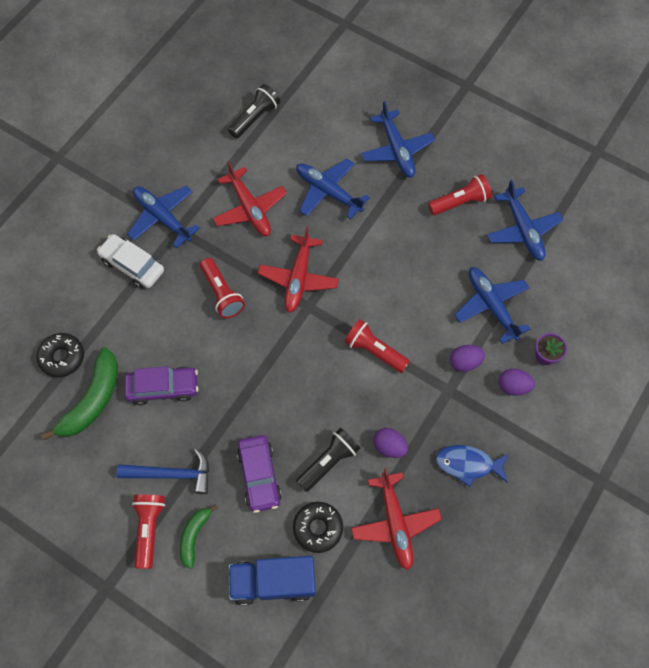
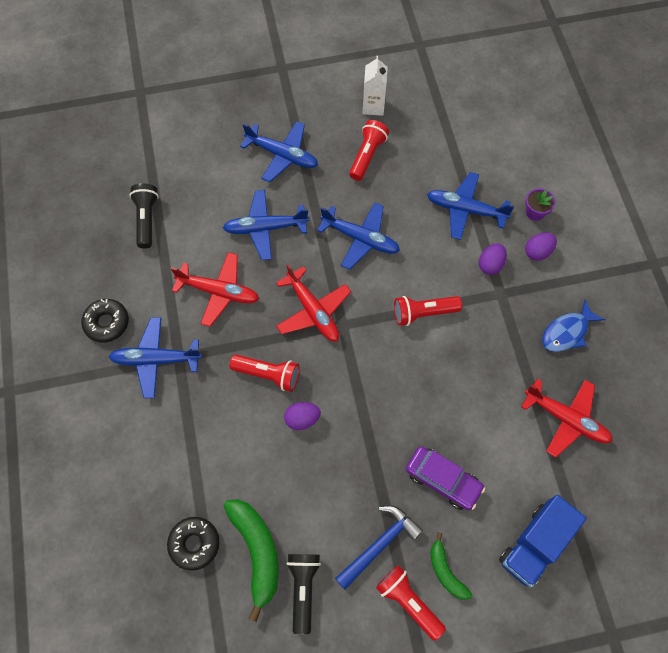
camera: 45 degrees left, 0 degrees up
(132, 265) = (172, 418): white car -> none
(163, 388) = (301, 488): purple car -> none
(318, 528) = (522, 475): black donut -> black donut (107, 323)
(328, 462) = (478, 422): black flashlight -> black flashlight (303, 589)
(389, 446) = (505, 370): purple egg -> purple egg (302, 419)
(505, 169) = (373, 106): none -> white carton
(522, 230) = (429, 139): blue plane -> blue plane (360, 239)

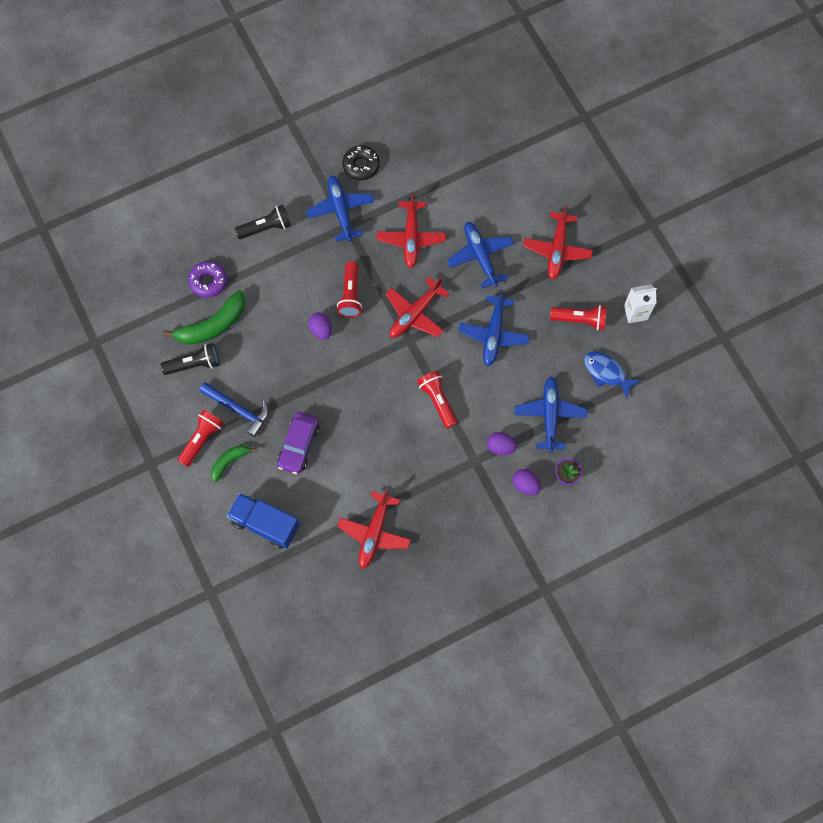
camera: 75 degrees right, 5 degrees up
(147, 219) = (460, 163): black flashlight -> black flashlight (266, 228)
(194, 544) = (208, 281): black donut -> purple donut
(282, 155) = (557, 250): blue plane -> red plane
(567, 332) = (454, 522): blue fish -> blue fish (606, 372)

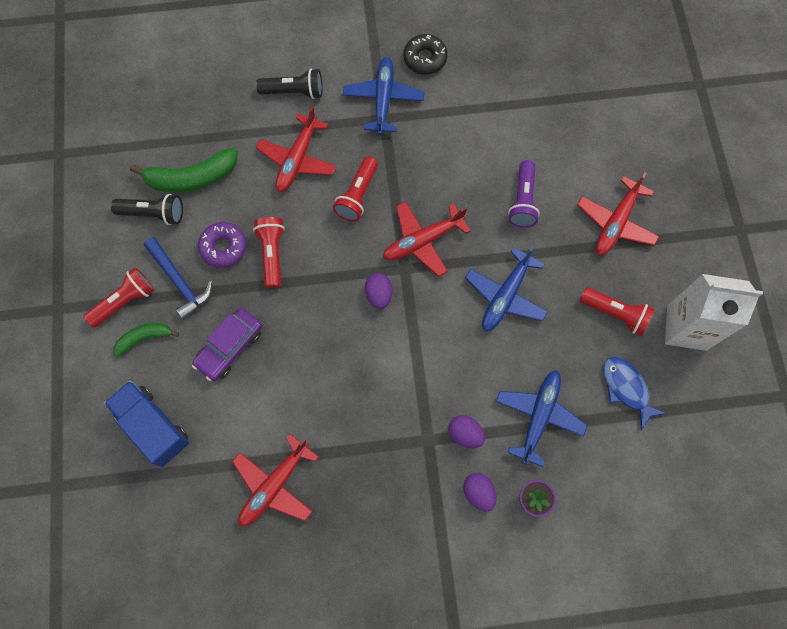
camera: 20 degrees right, 0 degrees up
(208, 281) = (207, 129): purple donut -> purple donut (224, 247)
(321, 330) = (309, 223): purple egg -> purple egg (379, 295)
(411, 238) = (450, 154): red plane -> red plane (297, 159)
(438, 401) = (411, 351): red flashlight -> red flashlight (272, 254)
(480, 256) = (522, 201): blue plane -> purple flashlight
(635, 312) = (686, 328): white carton -> white carton, size x1.64

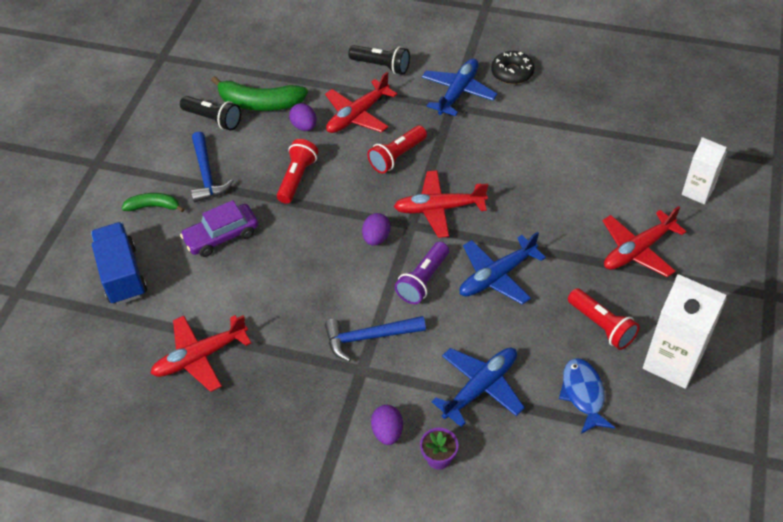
camera: 25 degrees right, 20 degrees down
(124, 301) = (153, 175): red flashlight -> none
(224, 247) = (258, 160): purple donut -> none
(420, 404) = (369, 337): none -> blue hammer
(465, 434) = (400, 377): purple egg -> purple egg (304, 126)
(522, 201) = (551, 205): purple flashlight -> purple flashlight (423, 280)
(643, 140) = (697, 192): none -> white carton

